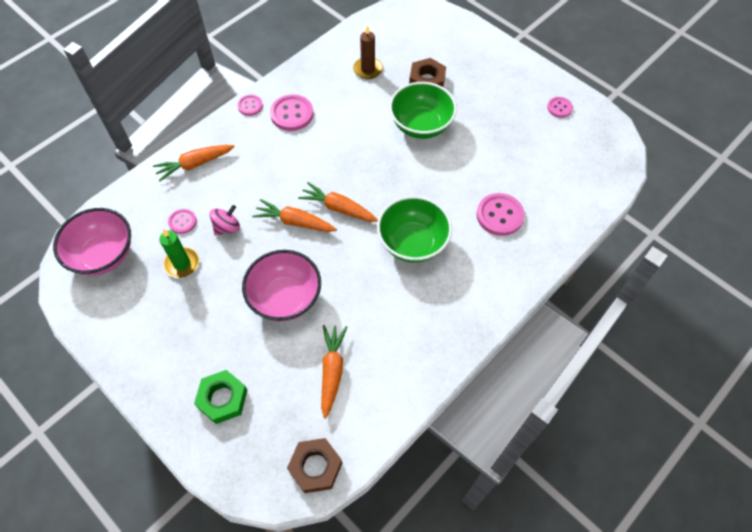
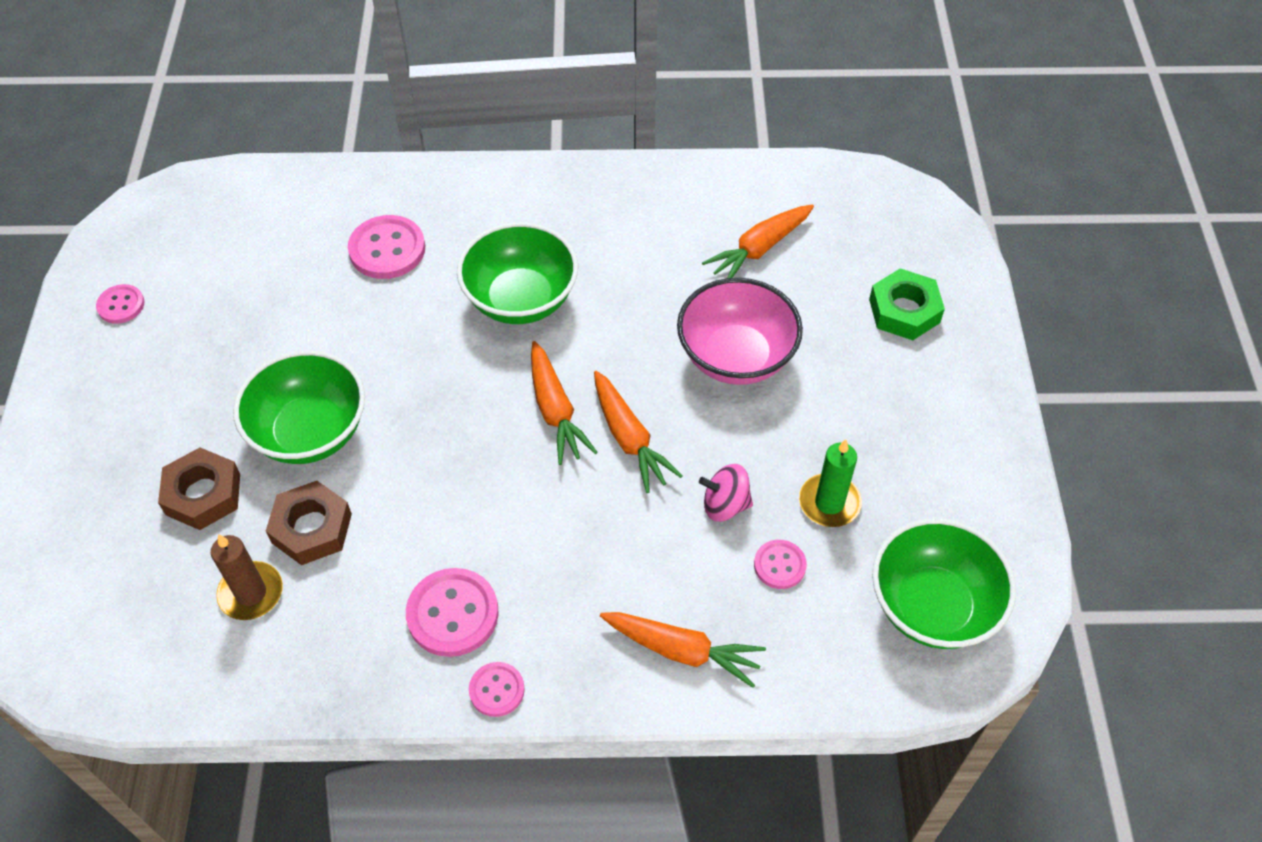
camera: 135 degrees left, 5 degrees down
(103, 255) = (932, 606): pink bowl -> green bowl
(315, 467) = (858, 189): brown nut -> brown nut (311, 528)

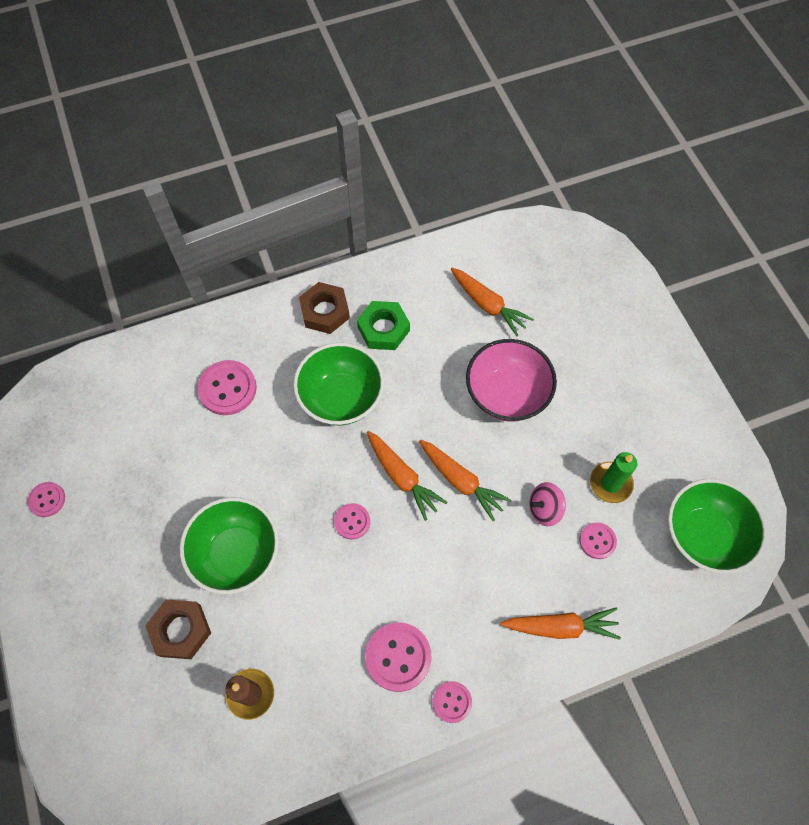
camera: 20 degrees left, 10 degrees up
(311, 528) = (271, 628): brown nut -> brown nut (325, 311)
(468, 441) = (352, 521): none -> pink button
(759, 249) = (488, 305): orange carrot -> orange carrot turned 75 degrees counterclockwise
(904, 311) = (602, 322): green nut -> green nut (383, 329)

